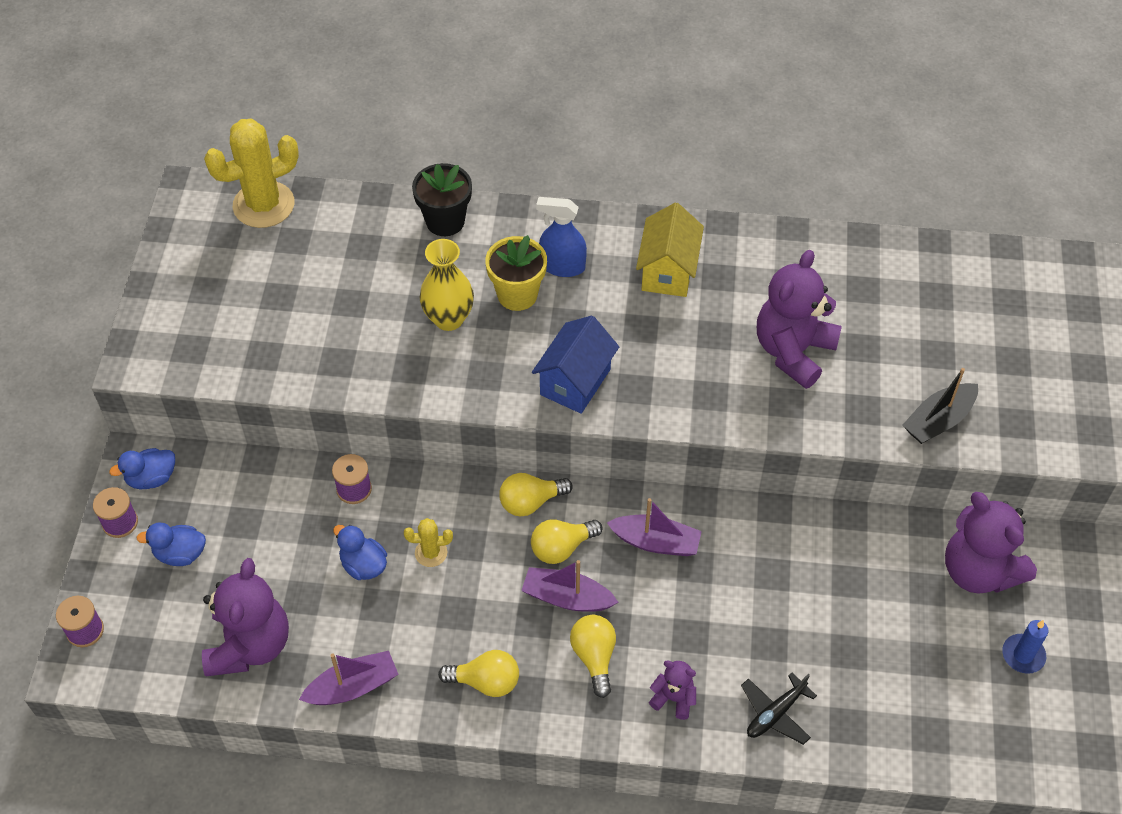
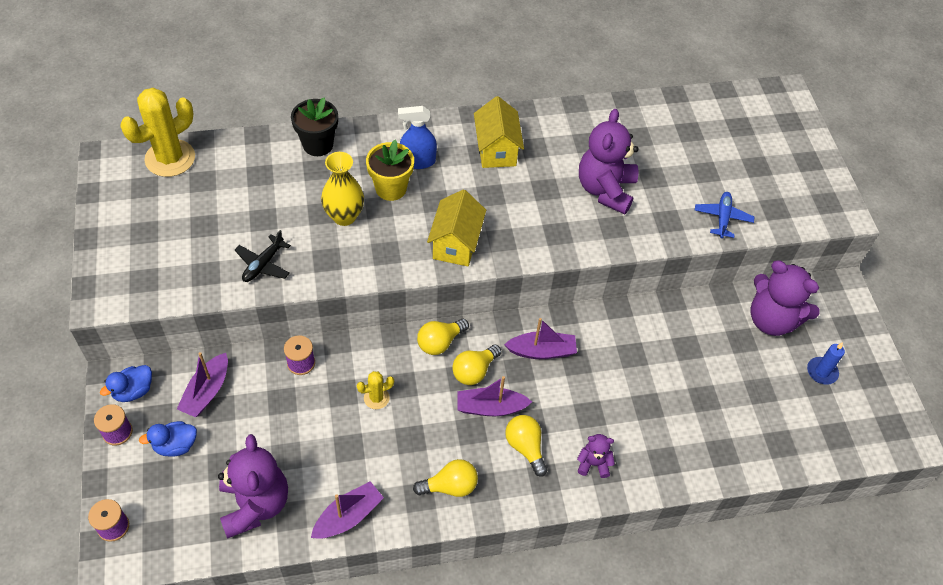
camera: 20 degrees left, 0 degrees up
(234, 498) = (207, 391): none -> purple boat
(363, 565) = (327, 419): blue duck -> none
(575, 382) = (456, 244): blue house -> yellow house
(775, 713) = (669, 456): black plane -> black plane (263, 264)
(938, 420) = (722, 218): black boat -> blue plane

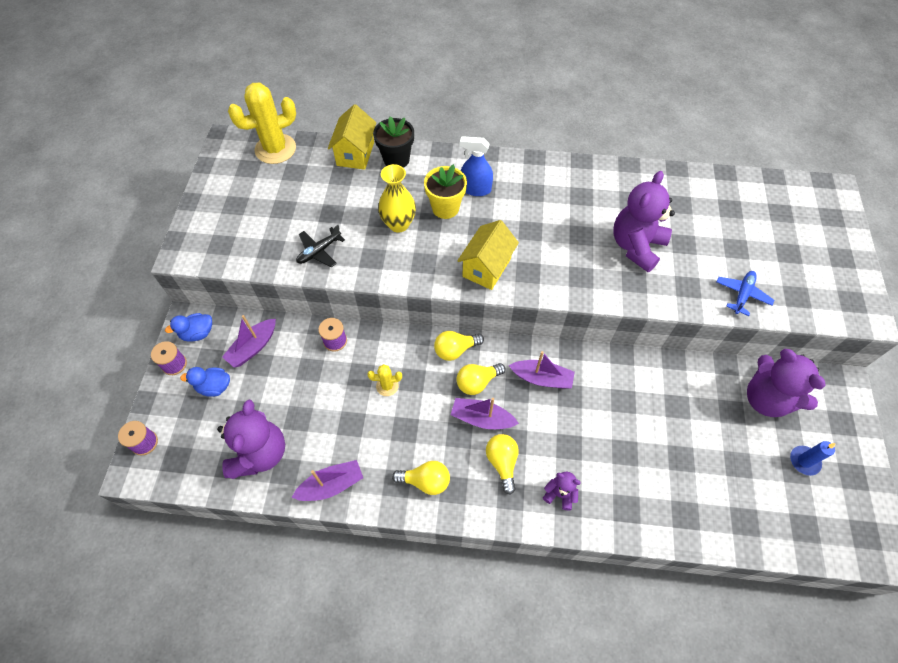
camera: 20 degrees right, 5 degrees up
(496, 150) = (547, 192): yellow house -> yellow house (355, 153)

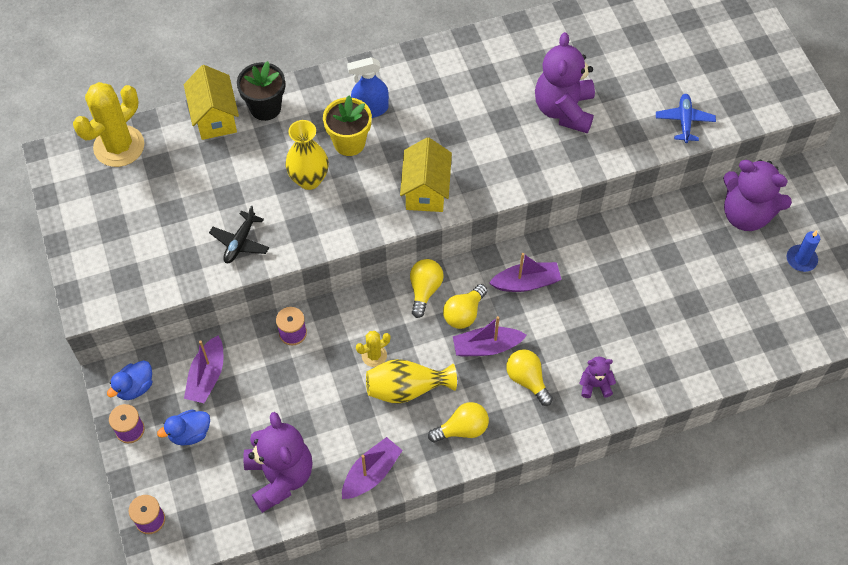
camera: 25 degrees left, 0 degrees up
(398, 425) = (407, 389): none -> yellow vase
(455, 350) = (425, 290): yellow light bulb -> yellow light bulb turned 150 degrees clockwise

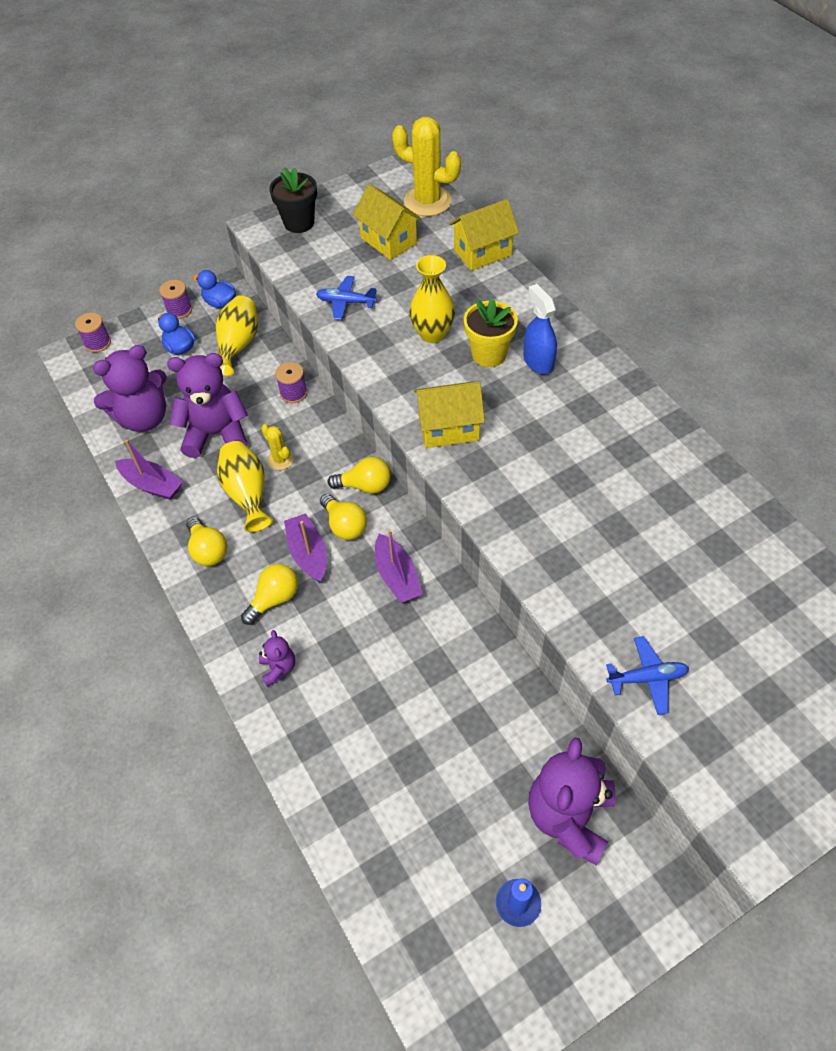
camera: 80 degrees right, 5 degrees down
(165, 191) = (388, 241): none -> yellow house
(207, 376) = (238, 345): purple boat -> yellow vase
(240, 242) = (346, 302): black plane -> blue plane
(265, 108) = (508, 283): black flower pot -> black flower pot (299, 223)
(464, 313) = (344, 525): yellow light bulb -> yellow light bulb turned 150 degrees counterclockwise
(564, 110) = (609, 537): purple teddy bear -> purple teddy bear (216, 434)

